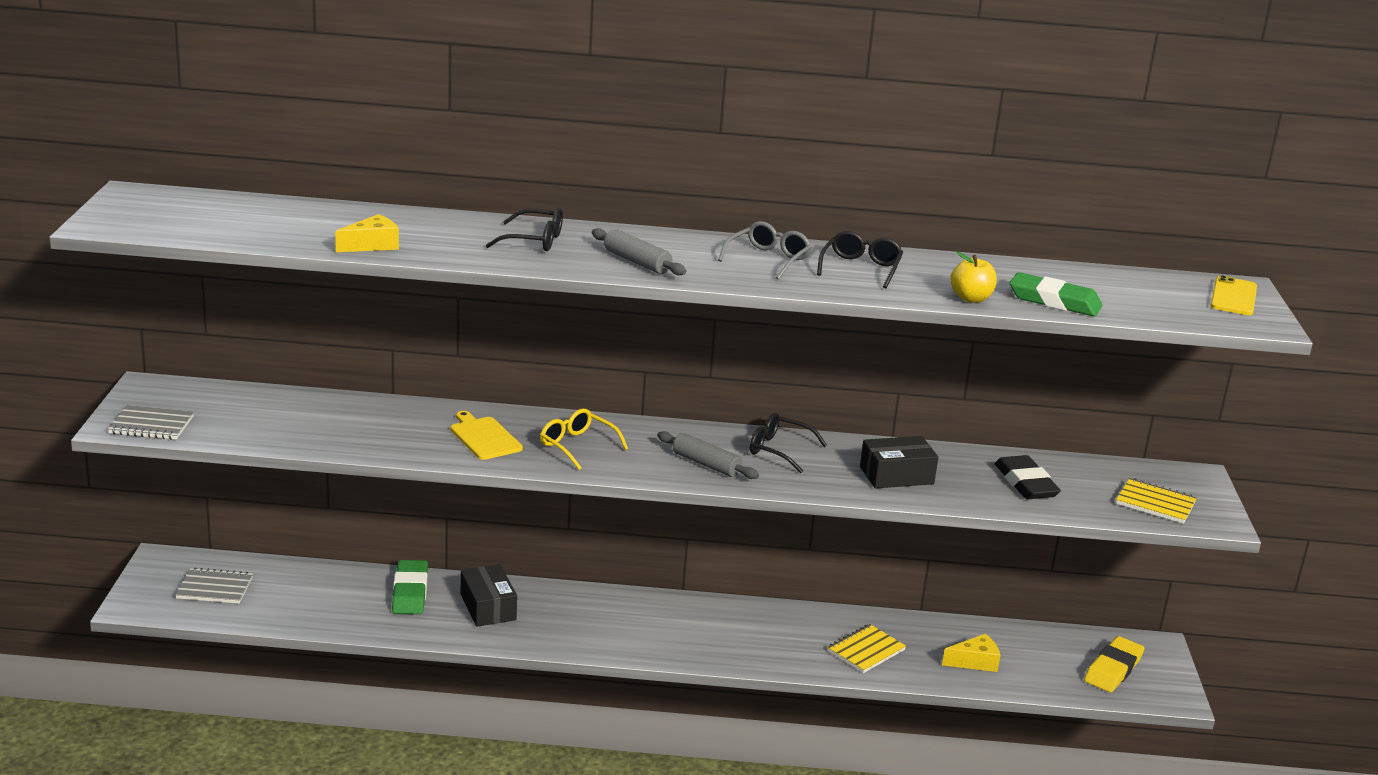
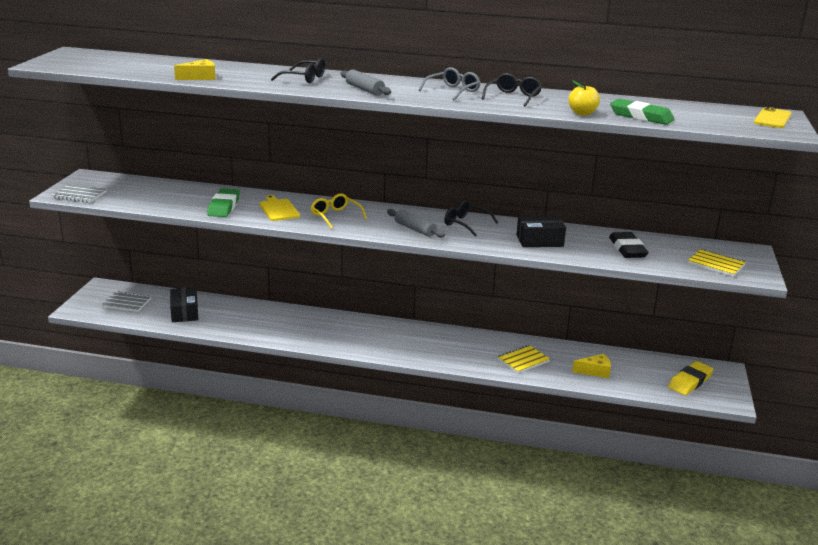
camera: 10 degrees right, 0 degrees up
(410, 592) = (242, 311): green eraser -> green eraser (223, 206)
(488, 607) = (287, 322): black box -> black box (184, 312)

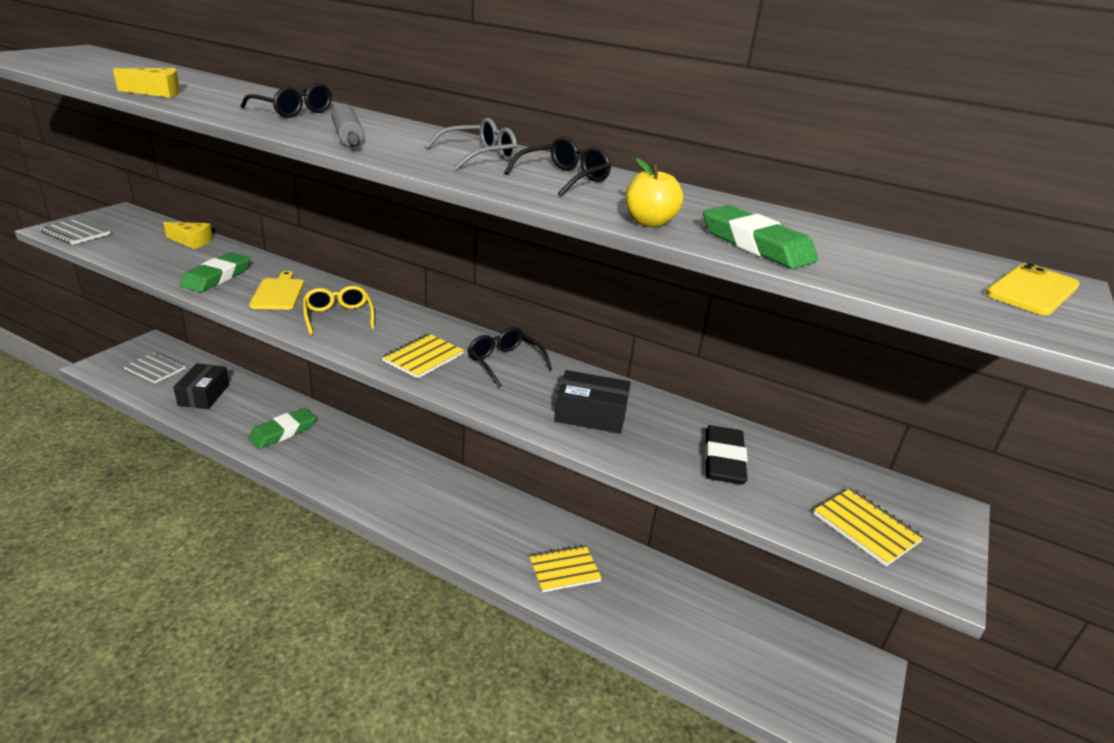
camera: 15 degrees right, 5 degrees up
(269, 323) = (283, 432): none -> green eraser
(414, 229) = (423, 358): grey rolling pin -> yellow notebook
(595, 371) = (659, 617): yellow cheese -> yellow cheese (192, 241)
(690, 381) = (801, 678): yellow eraser -> none

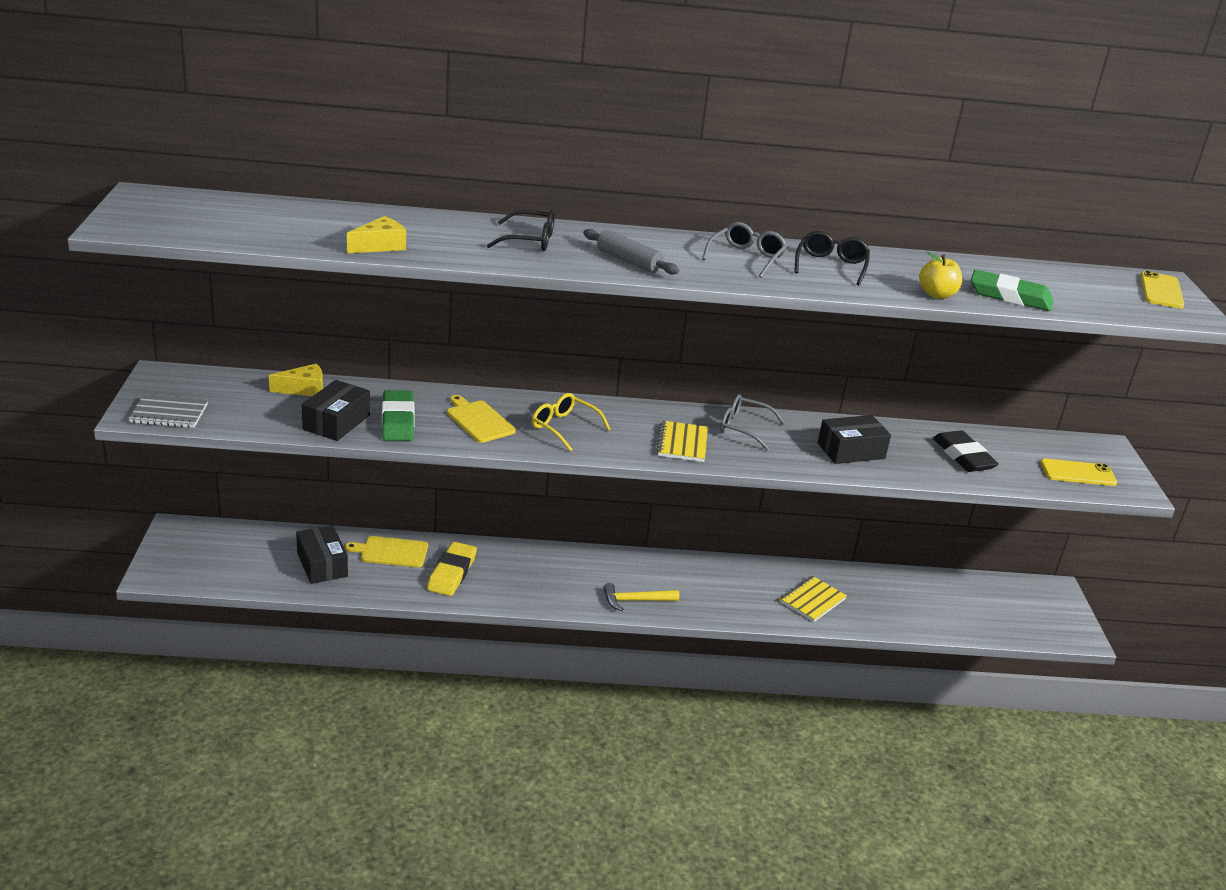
camera: 30 degrees left, 0 degrees up
(155, 369) = (228, 556): grey notebook -> none
(172, 266) = (336, 422): none -> black box
(262, 402) = (391, 552): none -> yellow cutting board
(283, 432) = (452, 573): green eraser -> yellow eraser
(397, 507) = (635, 601): none -> yellow hammer
(504, 362) = (743, 428): black glasses -> grey glasses
(866, 528) = (1077, 473): yellow notebook -> yellow phone

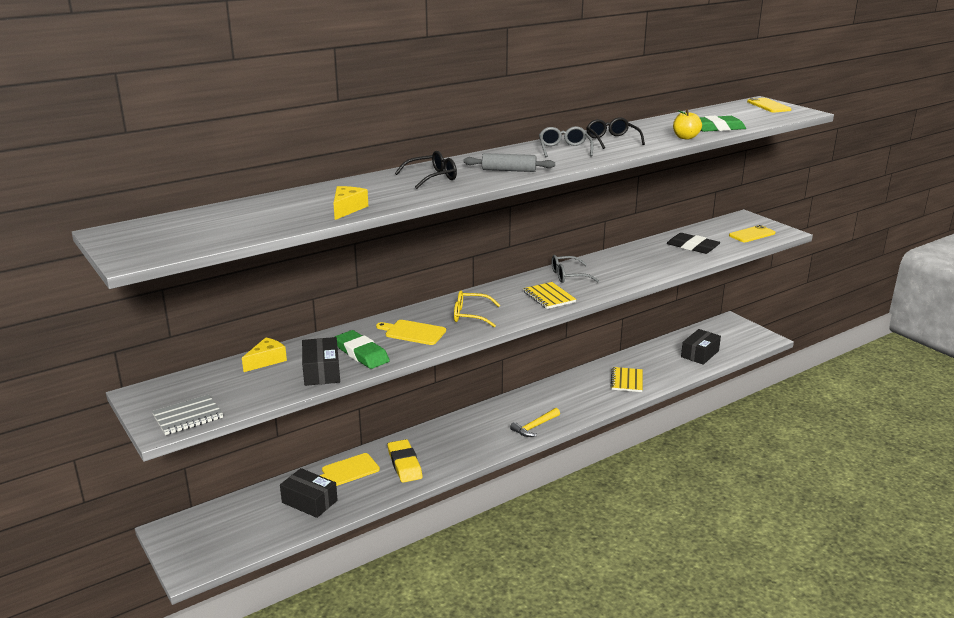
camera: 30 degrees left, 5 degrees down
(851, 451) = (638, 266): black box -> black box (699, 354)

